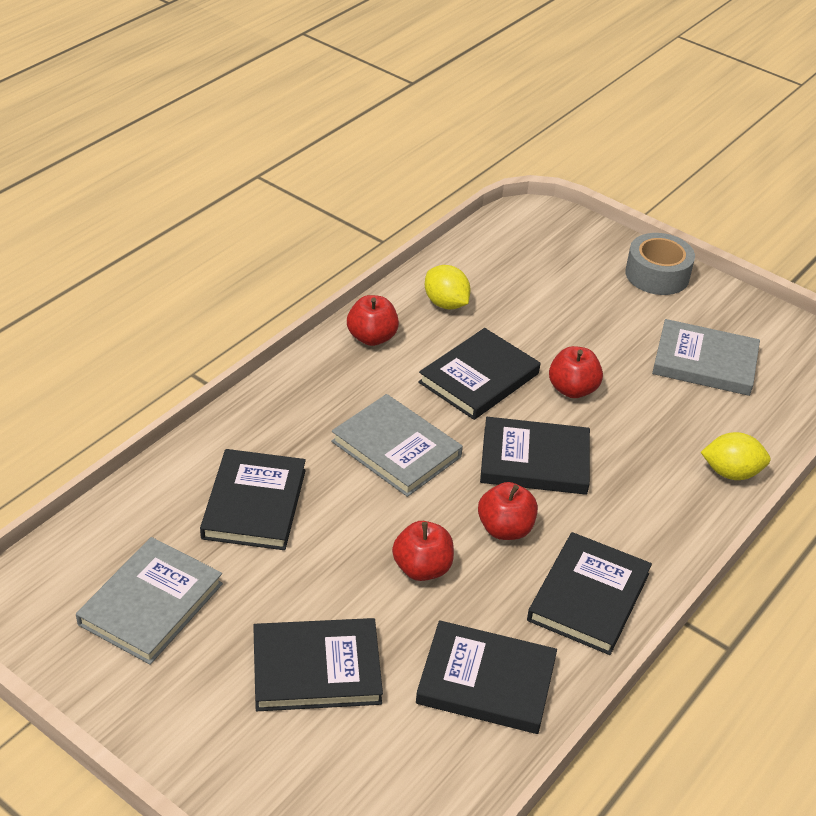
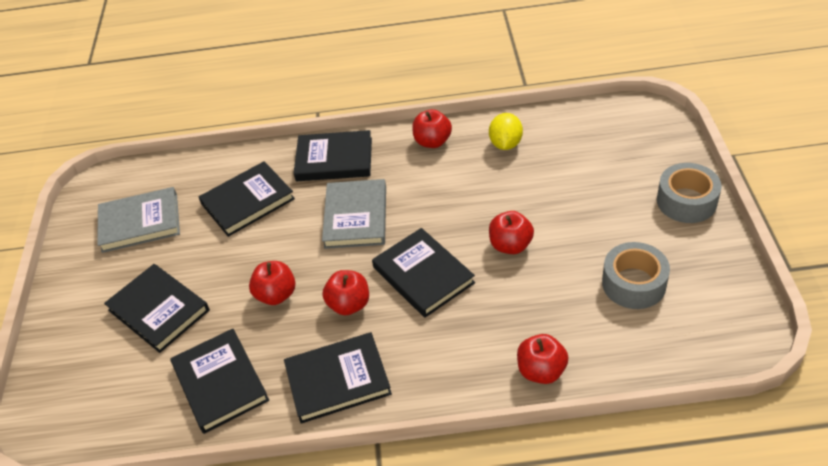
camera: 55 degrees right, 5 degrees up
(479, 378) = (461, 203): black book -> black book (334, 159)
(705, 362) = (633, 283): grey book -> grey tape
(731, 472) = (541, 371): yellow lemon -> red apple

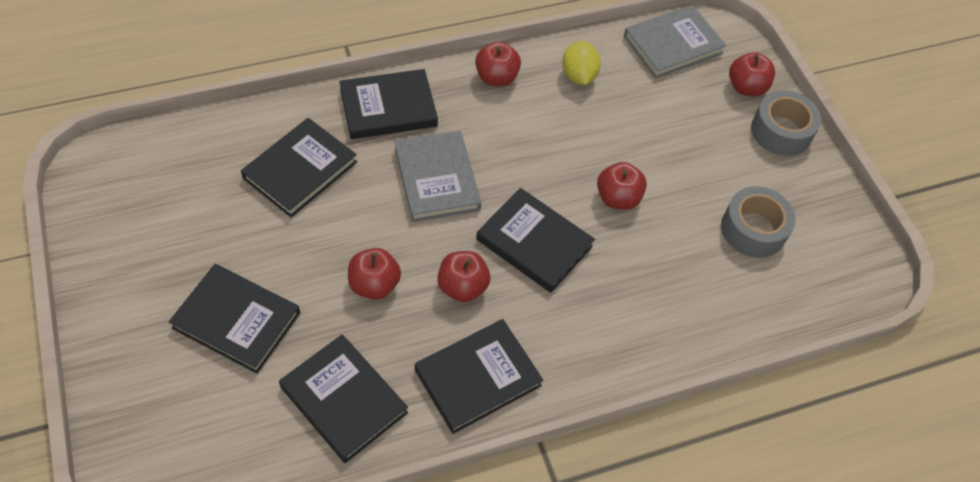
camera: 25 degrees left, 10 degrees up
(140, 223) = (171, 209): grey book -> grey book (672, 45)
(541, 371) = (688, 338): red apple -> red apple (746, 87)

